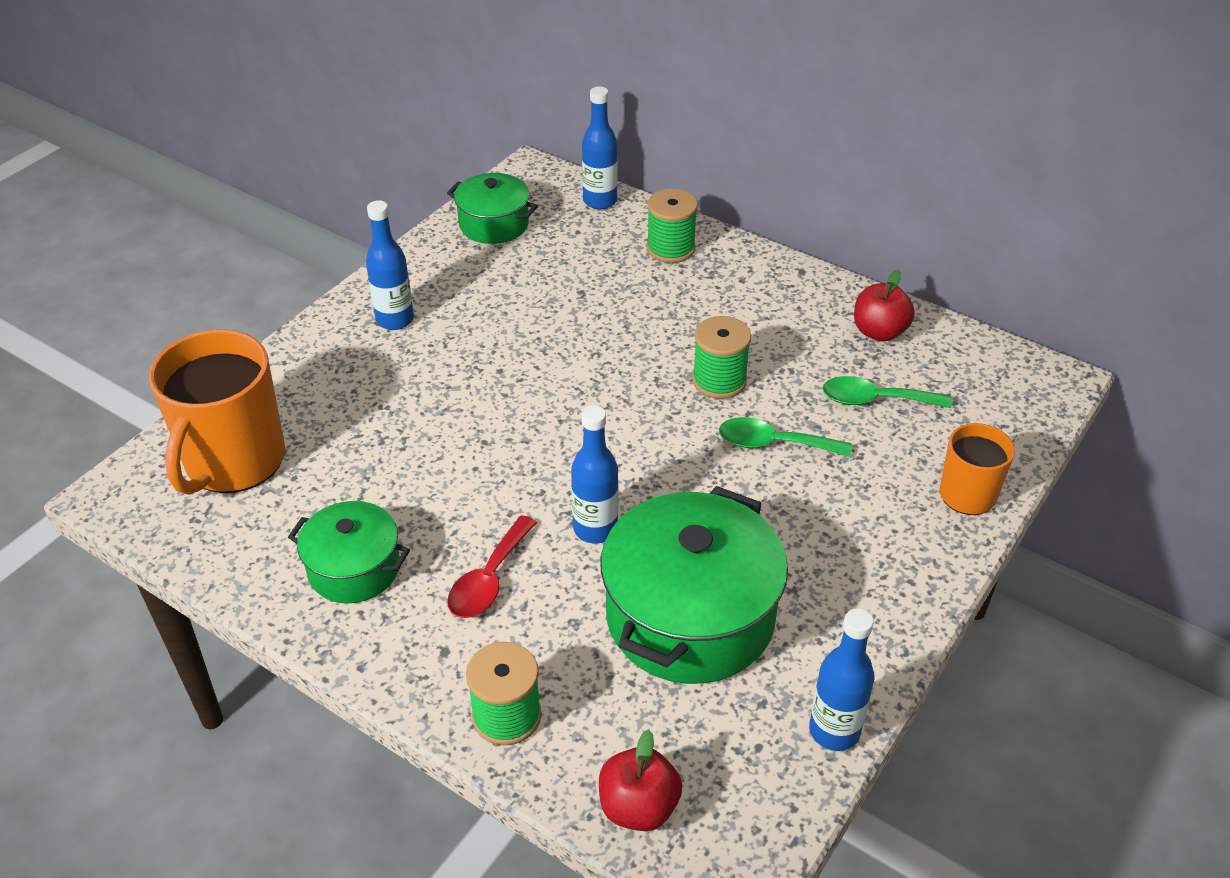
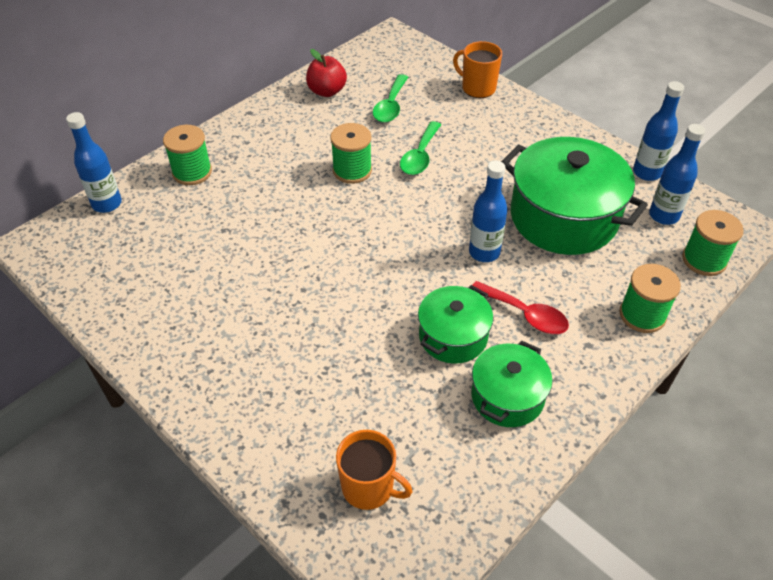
camera: 80 degrees left, 5 degrees up
(234, 461) = (369, 487): orange mug -> orange mug, size x0.56
(395, 320) = (211, 356): blue bottle -> blue bottle (664, 215)
(494, 224) = (103, 276): green pot -> green pot (453, 336)
(638, 807) = (704, 260): red apple -> green spool

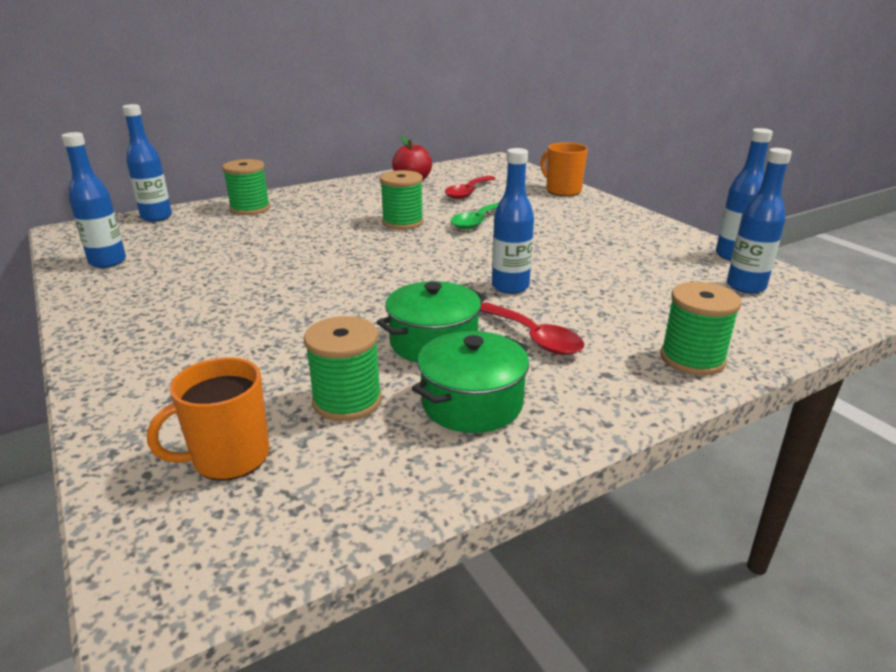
camera: 15 degrees right, 20 degrees down
(112, 285) = (108, 262): none -> blue bottle
(369, 487) = (229, 457): orange mug -> orange mug turned 105 degrees clockwise
(390, 106) = (468, 192): green spoon -> red spoon
(563, 217) = (618, 274): green pot -> none
(704, 260) = (792, 325): green spool -> green spool (347, 401)

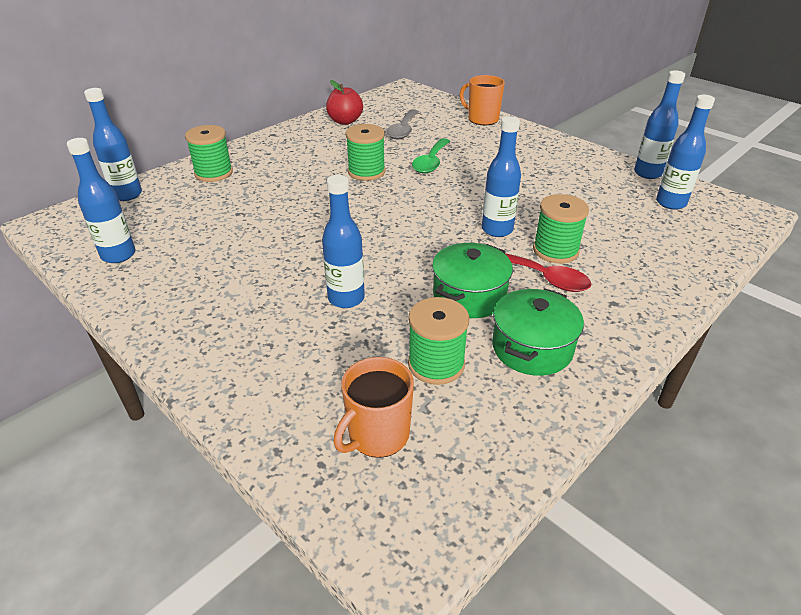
camera: 15 degrees left, 10 degrees up
(296, 326) = (346, 298): none -> blue bottle
(468, 192) = (403, 130): red spoon -> grey spoon
(692, 359) = (666, 278): green spool -> green spool (555, 250)

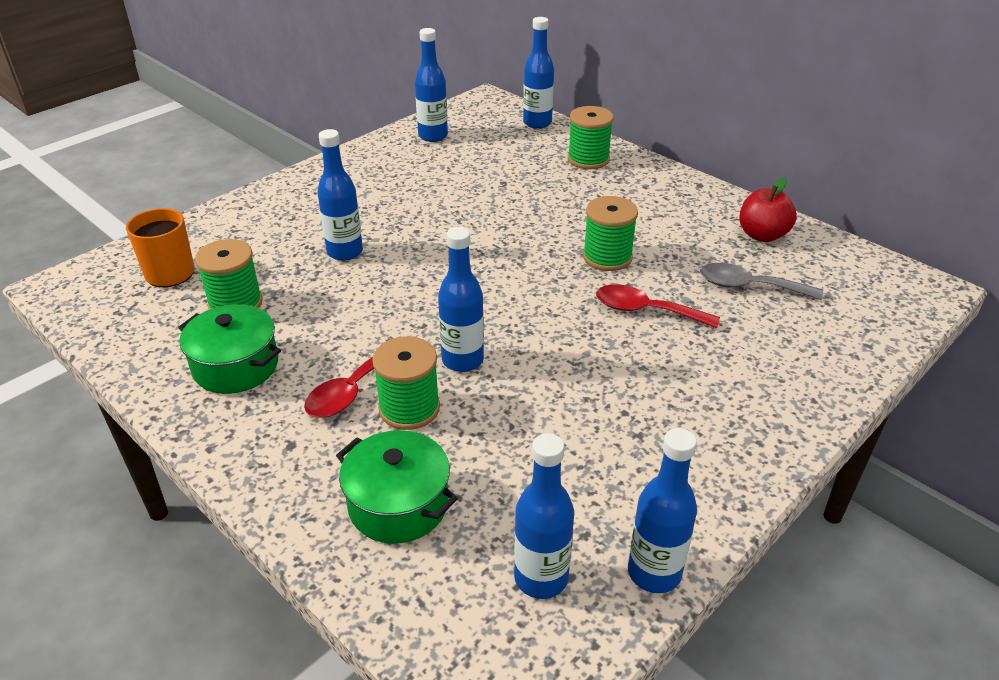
camera: 90 degrees right, 0 degrees up
(431, 162) = (646, 310): green spoon -> red spoon
(469, 296) = (331, 329): green pot -> green pot (398, 504)
(482, 119) = (829, 372): orange mug -> none

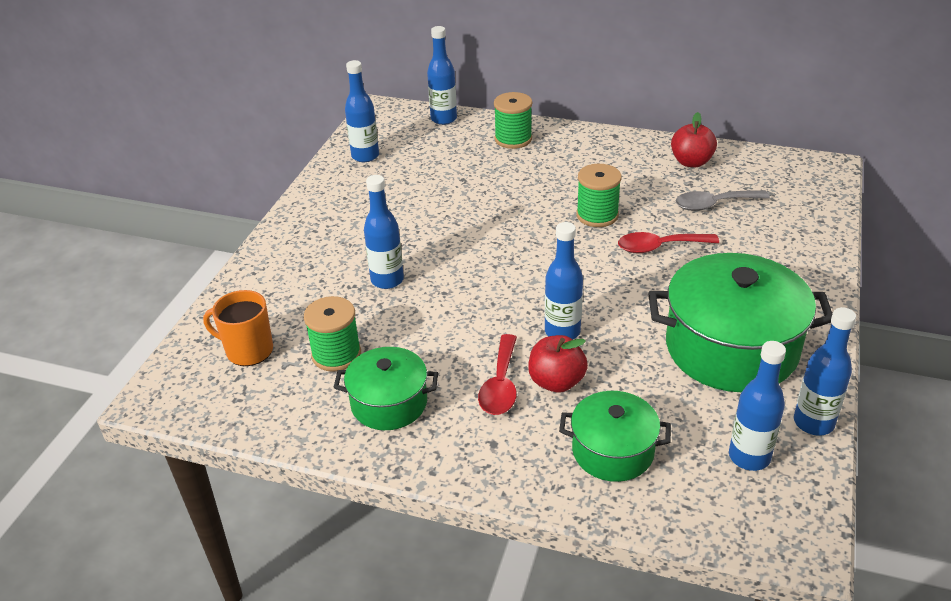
camera: 25 degrees left, 0 degrees up
(409, 408) = (556, 382): green spool -> red apple
(630, 447) = (731, 348): none -> green pot

